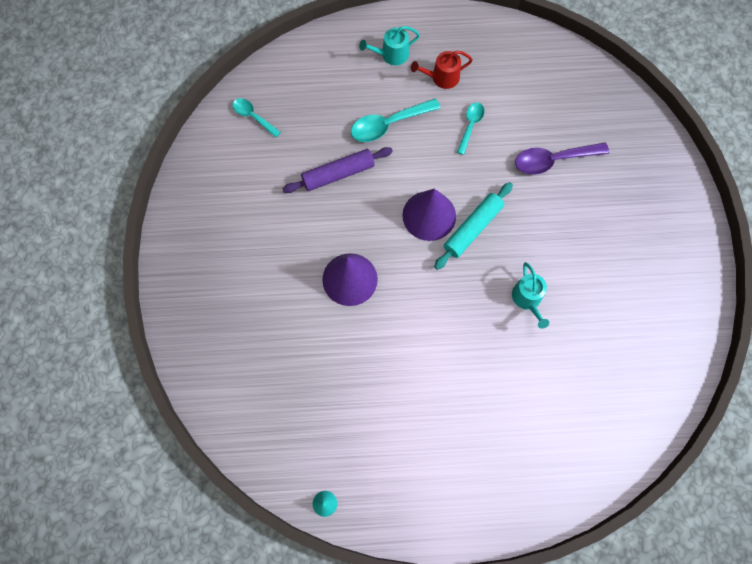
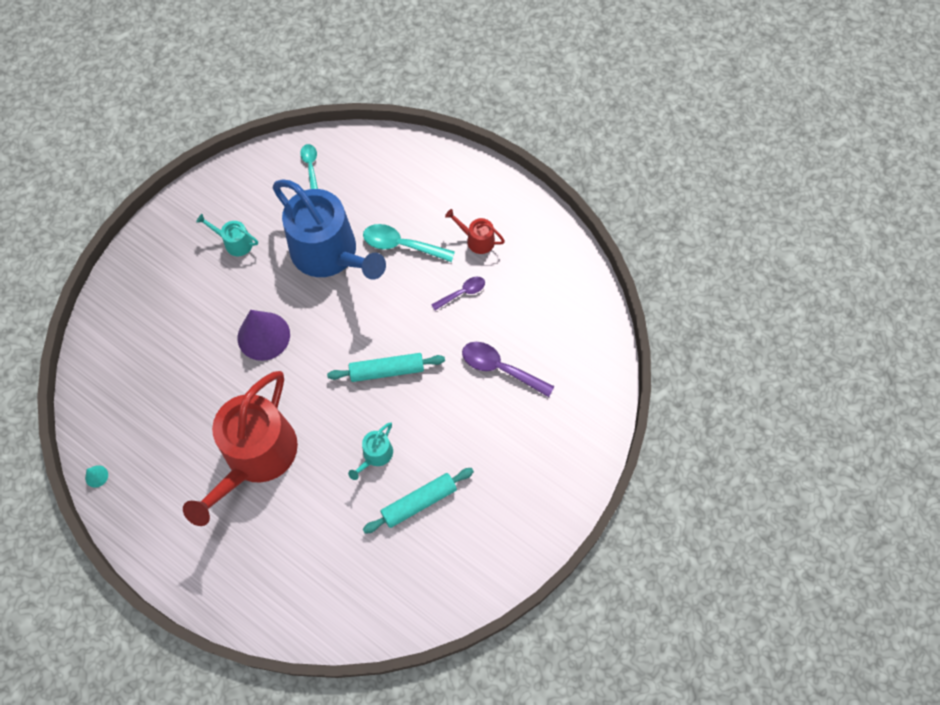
camera: 40 degrees right, 5 degrees down
(338, 174) = (329, 253): purple rolling pin -> blue watering can
(391, 55) = (455, 194): turquoise watering can -> turquoise watering can (235, 242)
(429, 215) = (364, 335): purple cone -> none
(439, 377) = (256, 457): none -> red watering can
(470, 125) = (462, 293): turquoise spoon -> purple spoon
(593, 307) = (419, 502): none -> turquoise rolling pin

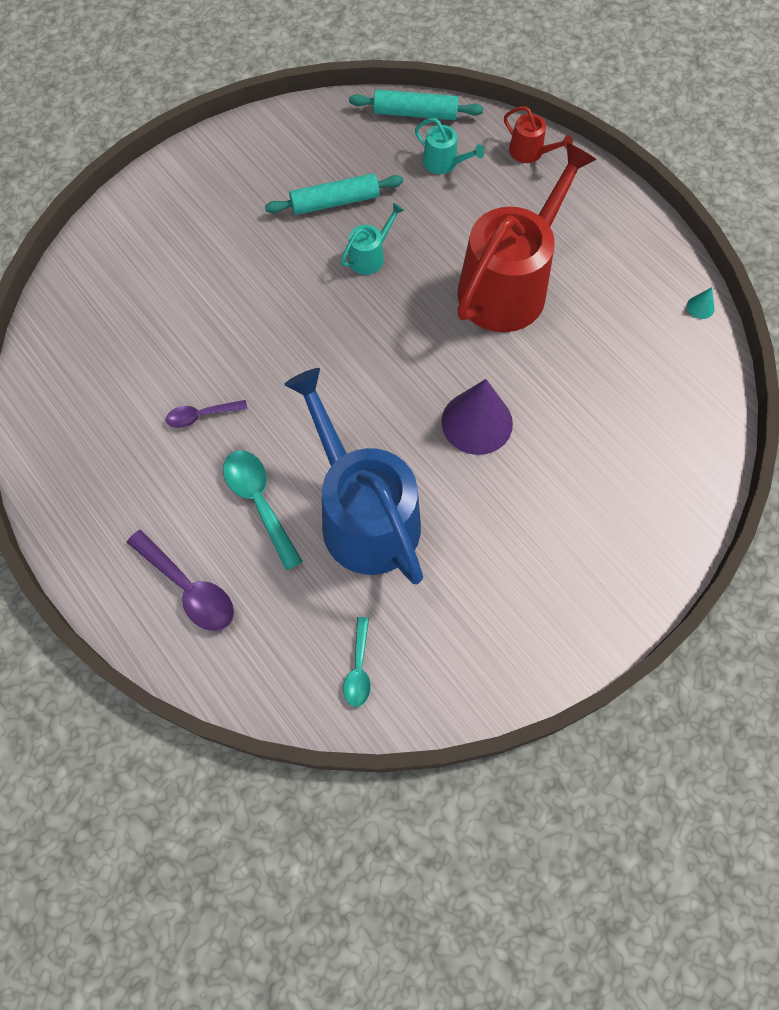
camera: 165 degrees left, 0 degrees up
(235, 242) = (497, 566): turquoise watering can -> turquoise watering can (444, 163)
(387, 370) = (329, 343): turquoise rolling pin -> turquoise rolling pin (415, 113)
(401, 245) = (259, 502): turquoise spoon -> turquoise spoon turned 150 degrees counterclockwise
(477, 240) = (153, 484): red watering can -> red watering can (530, 152)
(500, 368) = (191, 314): purple spoon -> purple spoon (189, 588)

